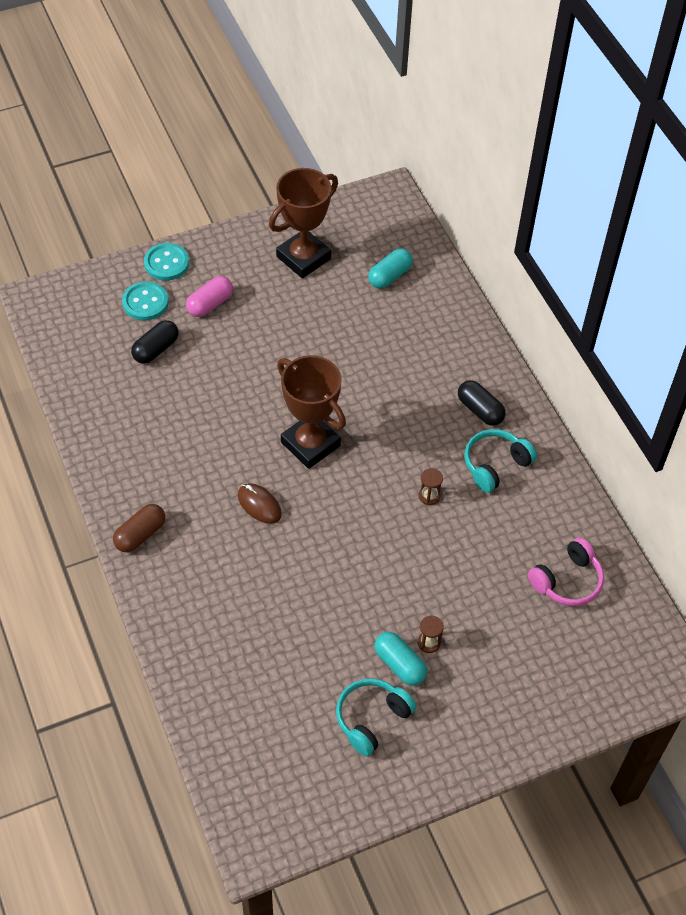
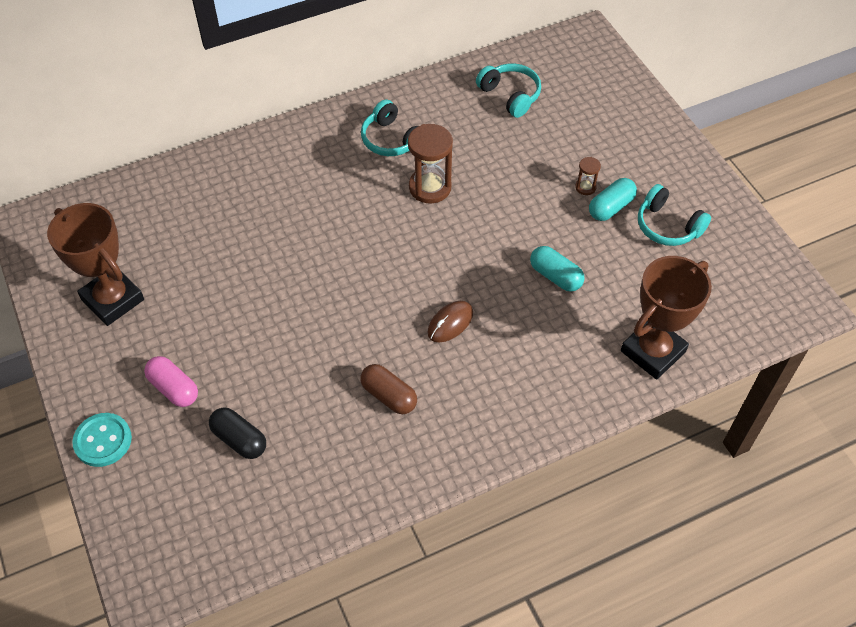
camera: 90 degrees left, 0 degrees up
(140, 534) = (496, 430): brown capsule -> brown capsule (389, 396)
(145, 302) = (165, 458): turquoise button -> none
(310, 444) = (372, 283): brown trophy -> brown trophy (653, 351)
(389, 276) = (149, 221): turquoise capsule -> turquoise capsule (555, 276)
(429, 496) = (430, 187): brown hourglass -> brown hourglass, size x2.04
(480, 410) = (328, 150): black capsule -> none
(567, 581) = (510, 95): pink headphones -> turquoise headphones

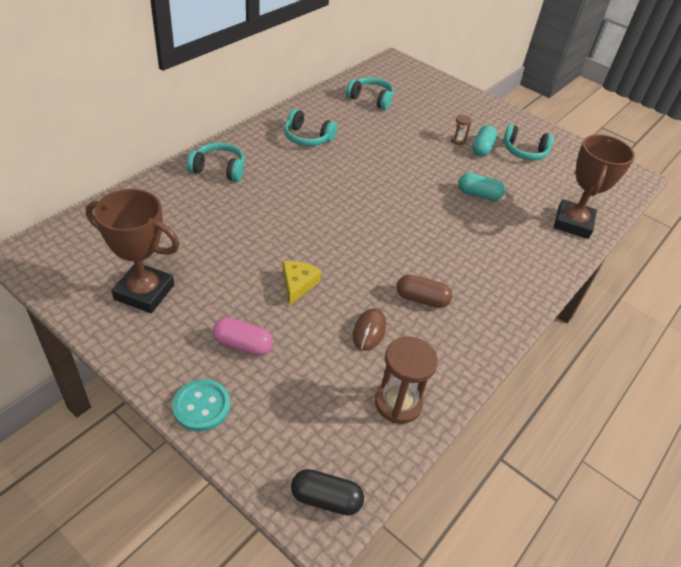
camera: 30 degrees left, 10 degrees down
(239, 439) = (325, 366): black capsule -> black capsule (326, 499)
(264, 163) = (219, 169): none -> turquoise headphones
(266, 337) = (298, 285): none -> yellow cheese
(430, 187) = (355, 160): brown hourglass -> brown hourglass (398, 403)
(450, 323) = (430, 240): brown mouse -> brown mouse (369, 331)

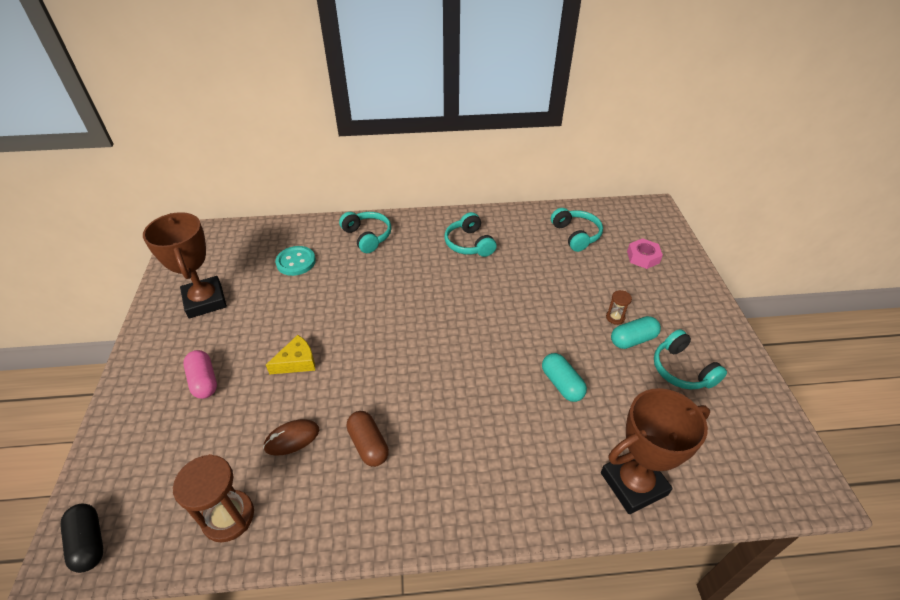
camera: 50 degrees right, 0 degrees up
(202, 406) = (126, 406): turquoise button -> turquoise button (296, 262)
(427, 96) = (643, 257): none -> pink nut

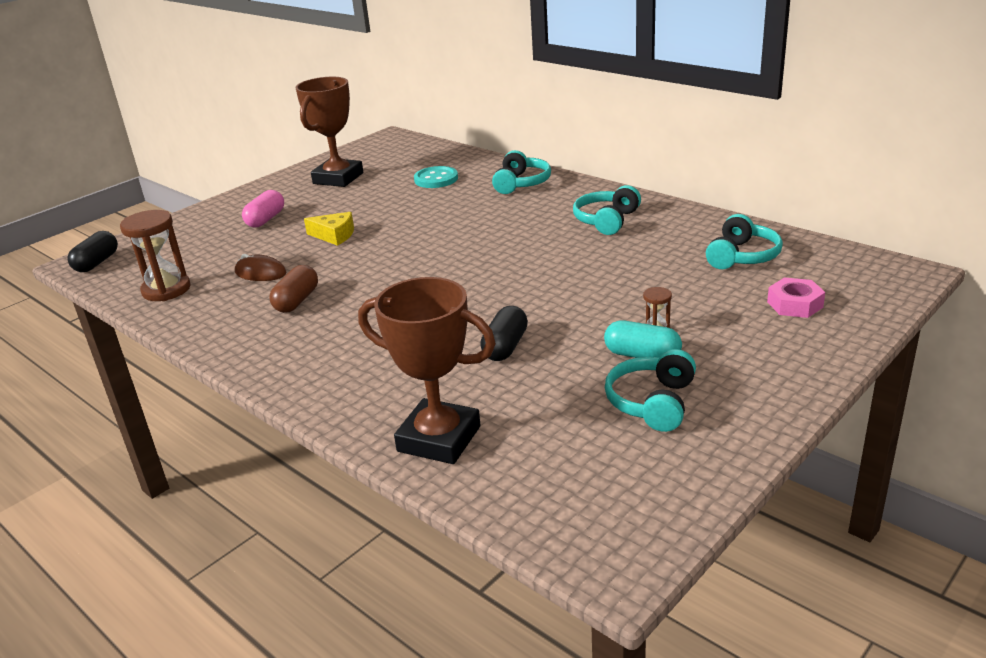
camera: 50 degrees right, 15 degrees down
(561, 384) = (505, 347): turquoise capsule -> black capsule

